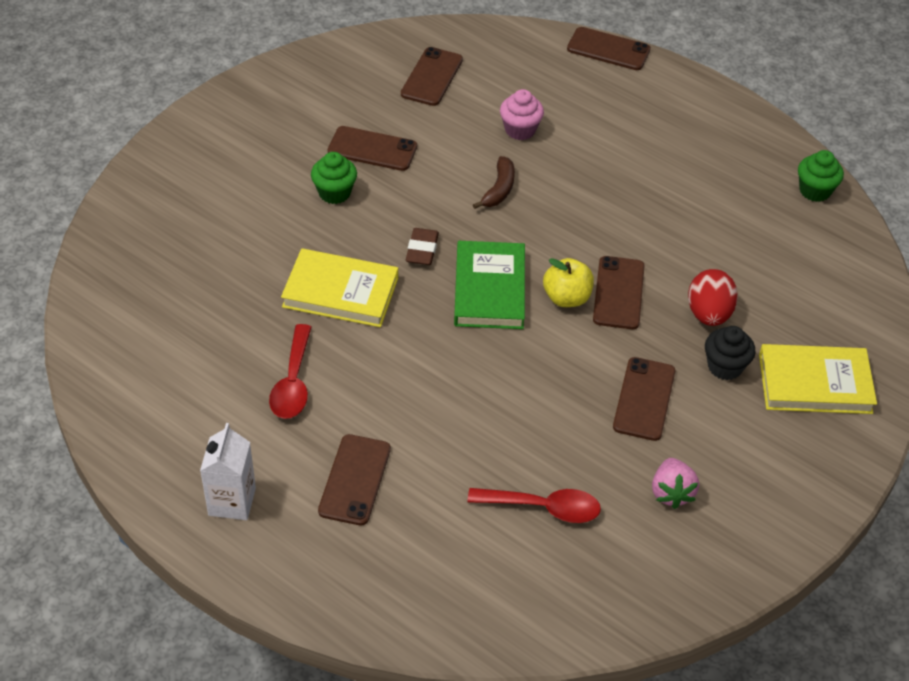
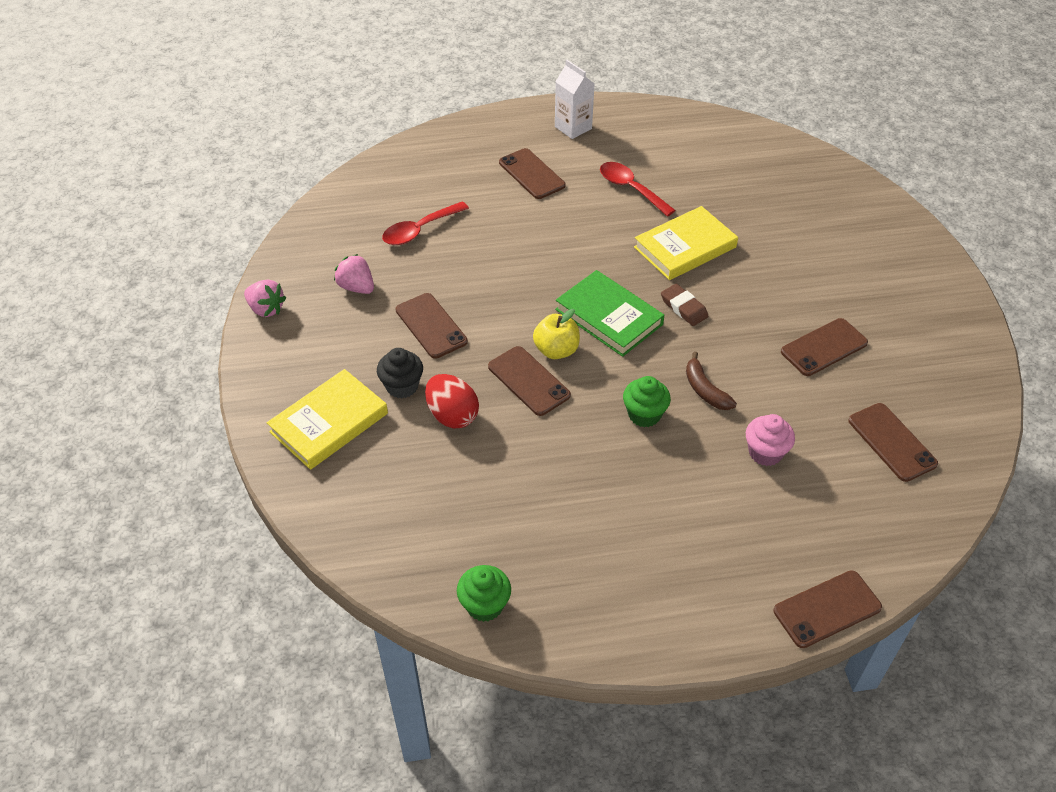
camera: 135 degrees right, 0 degrees up
(334, 193) = (790, 299): green cupcake -> green cupcake (644, 414)
(780, 540) = (266, 309): none -> pink strawberry

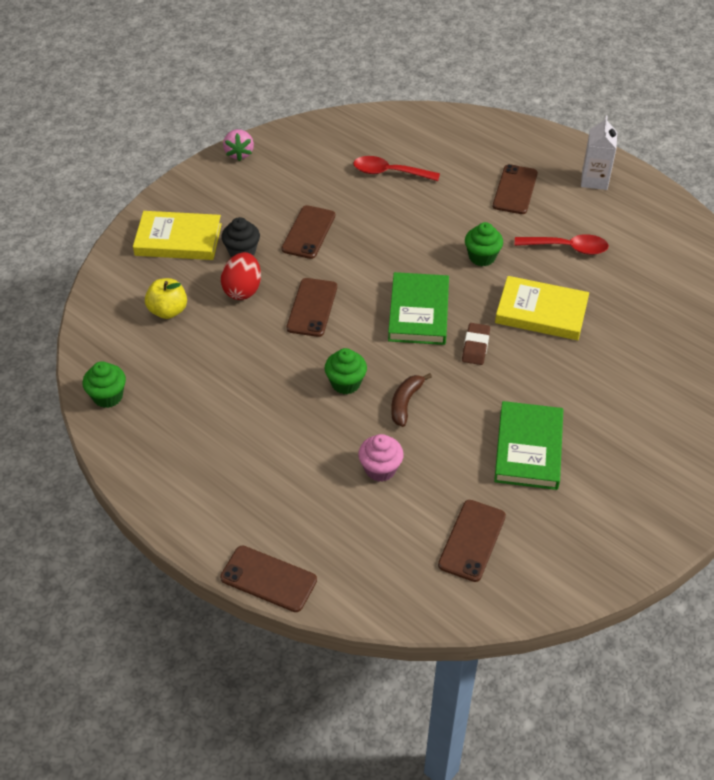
camera: 50 degrees right, 0 degrees up
(356, 287) = (303, 178): pink strawberry -> none
(556, 350) = (355, 304): yellow apple -> yellow apple (168, 311)
(587, 240) = (482, 257): none -> green cupcake
(630, 189) = (567, 248): red spoon -> red spoon turned 90 degrees clockwise
(824, 347) = (528, 449): brown phone -> green book

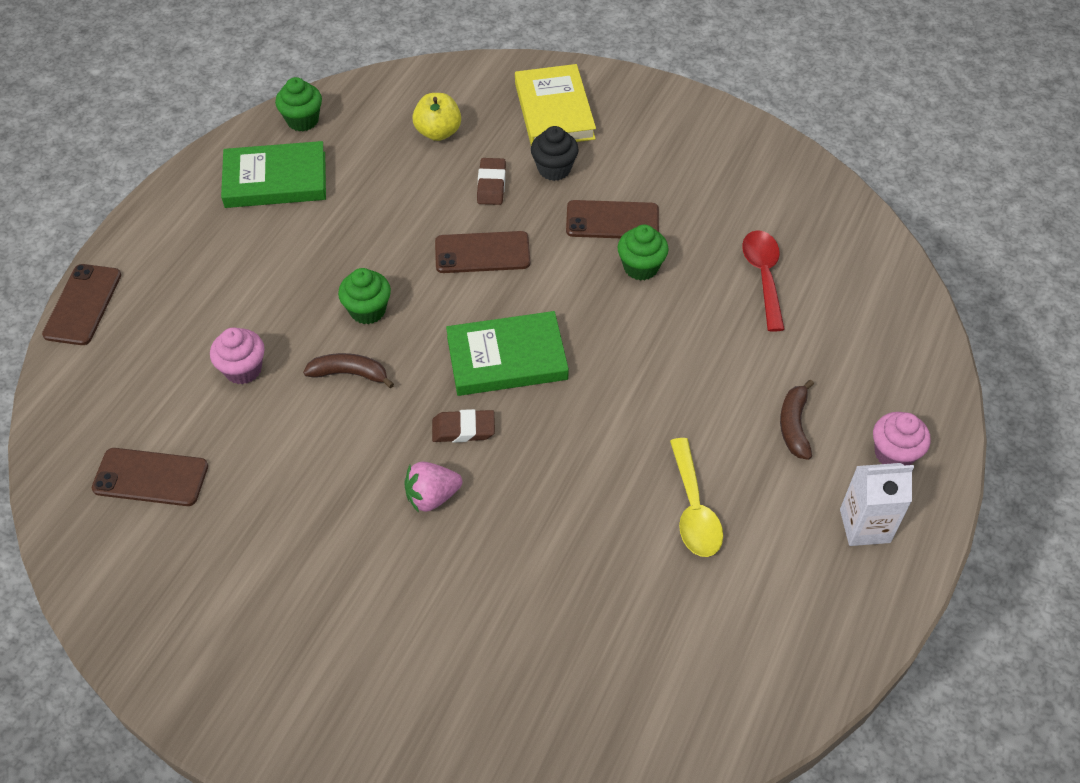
camera: 75 degrees right, 5 degrees up
(239, 154) = (729, 123): pink strawberry -> pink strawberry (432, 496)
(242, 290) = (491, 185): red egg -> brown eraser
(482, 257) = (635, 408): green cupcake -> green cupcake (641, 267)
(515, 190) = (794, 425): brown phone -> brown banana
(528, 449) = (300, 515): green book -> green book (275, 180)
(541, 312) = (550, 494): yellow book -> none
(546, 155) = (894, 454): none -> pink cupcake
(567, 248) = (694, 509): red spoon -> yellow spoon

